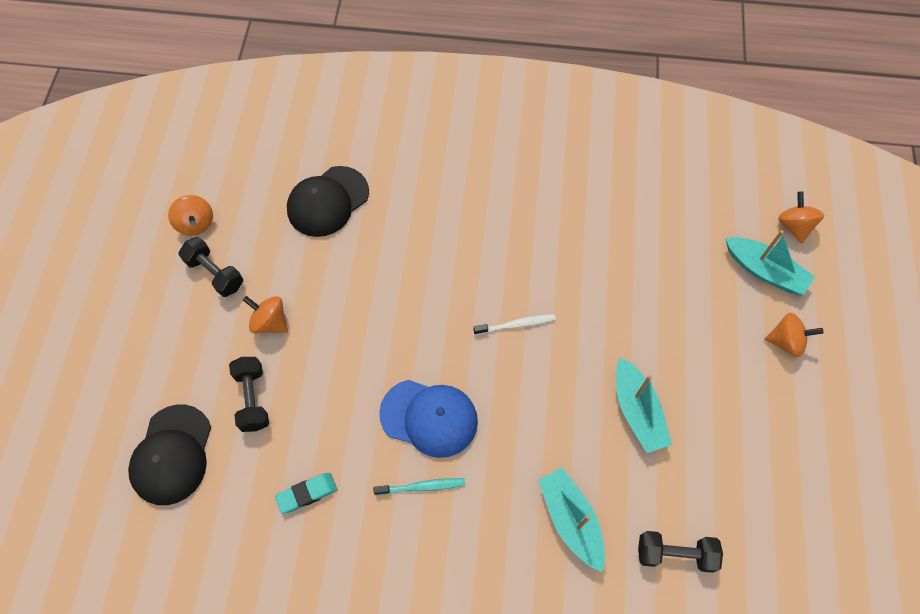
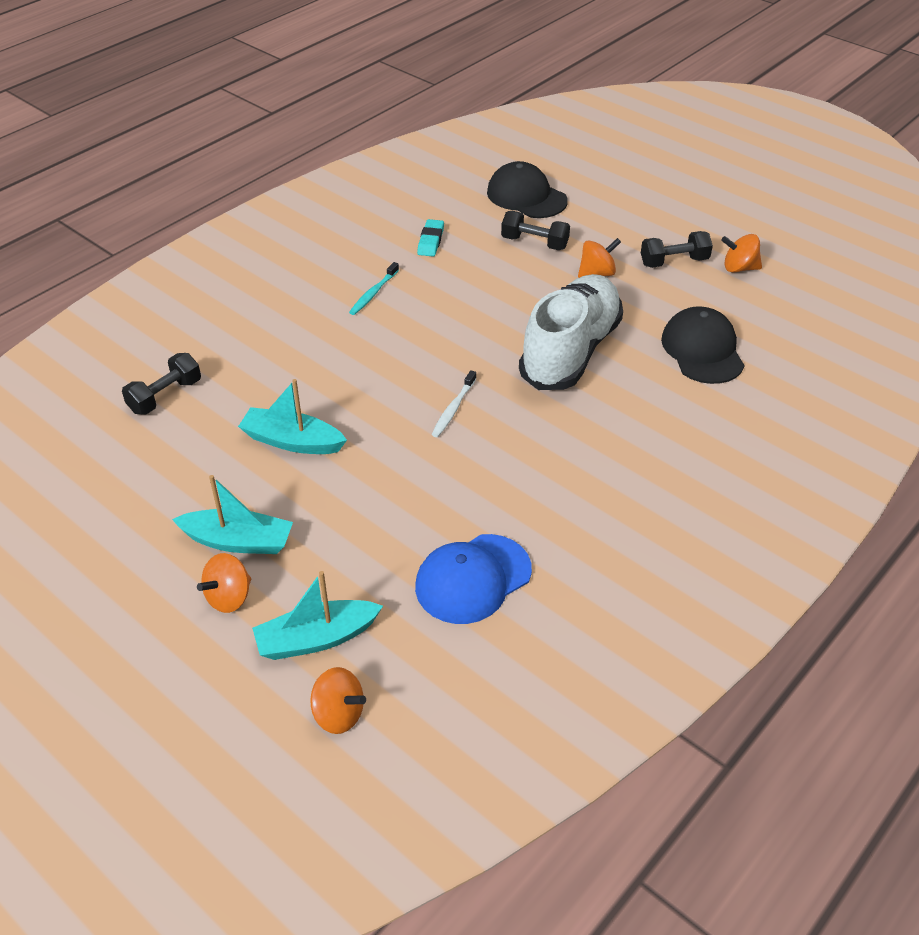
camera: 125 degrees right, 20 degrees down
(391, 285) = (570, 351): none -> white shoe
(429, 417) = (423, 320): blue cap -> blue cap (473, 579)
(570, 519) = (259, 354): turquoise boat -> turquoise boat (238, 541)

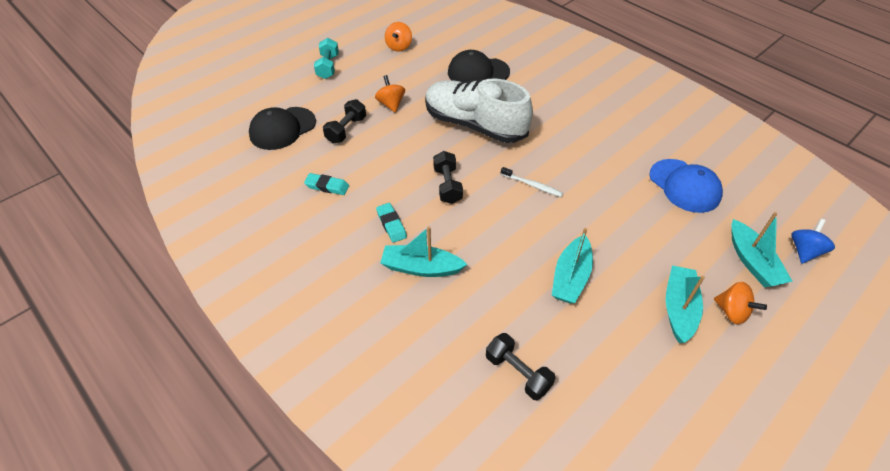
camera: 85 degrees left, 5 degrees up
(309, 320) = (421, 268): none -> turquoise boat
(338, 714) = (804, 251): orange spinning top -> blue spinning top
(373, 293) = (391, 224): turquoise toothbrush -> turquoise eraser
(664, 213) = (328, 67): none -> turquoise dumbbell
(674, 262) = (386, 70): black dumbbell -> black dumbbell (447, 185)

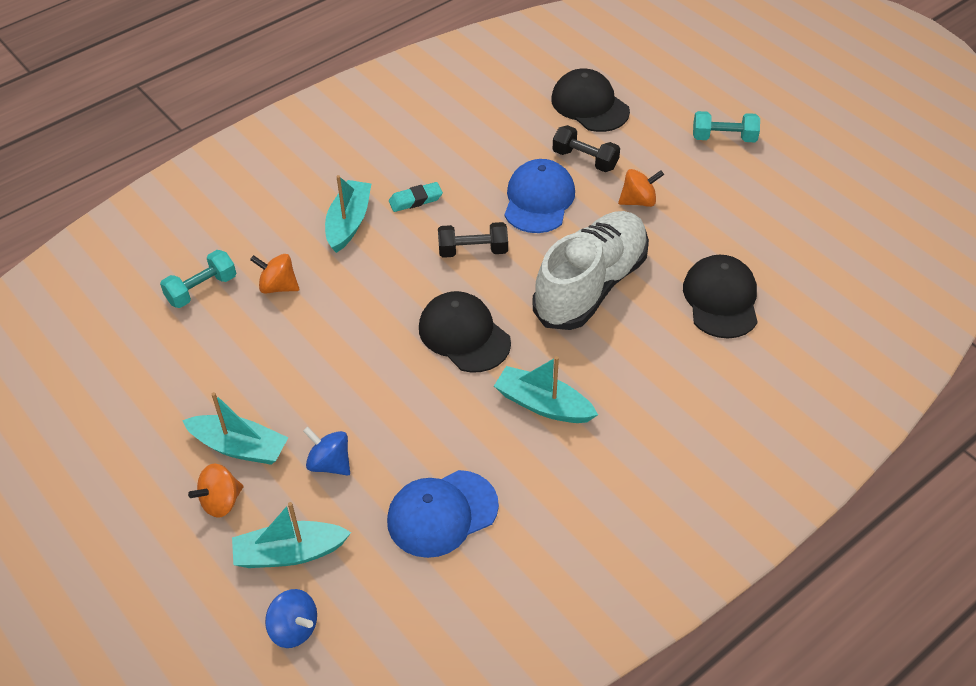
camera: 95 degrees right, 0 degrees up
(327, 186) = (483, 147): turquoise eraser -> none
(390, 152) = (539, 200): none -> blue cap
(399, 47) = (783, 210): orange spinning top -> orange spinning top (278, 286)
(518, 373) = (201, 289): black dumbbell -> turquoise dumbbell
(532, 185) = (464, 335): white toothbrush -> black cap
(570, 277) = (307, 351): turquoise boat -> turquoise boat (543, 404)
(671, 249) = (329, 463): none -> blue spinning top

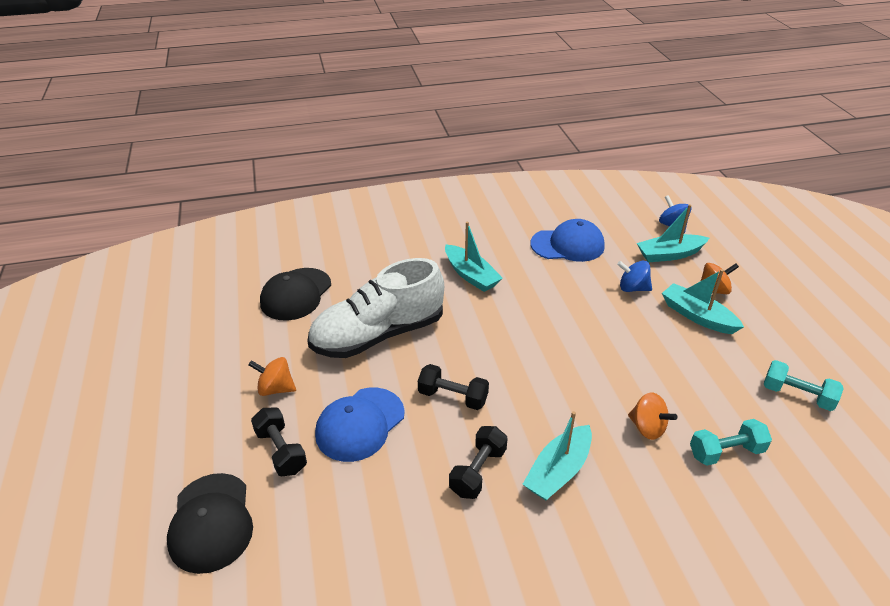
camera: 155 degrees left, 10 degrees down
(289, 553) = (669, 254): turquoise boat -> turquoise boat turned 150 degrees clockwise
(329, 463) = (632, 288): blue spinning top -> blue spinning top turned 135 degrees clockwise
(415, 200) = (478, 471): turquoise eraser -> black dumbbell
(464, 335) = (500, 333): black cap -> none
(724, 138) = (134, 422): turquoise dumbbell -> turquoise dumbbell (797, 395)

